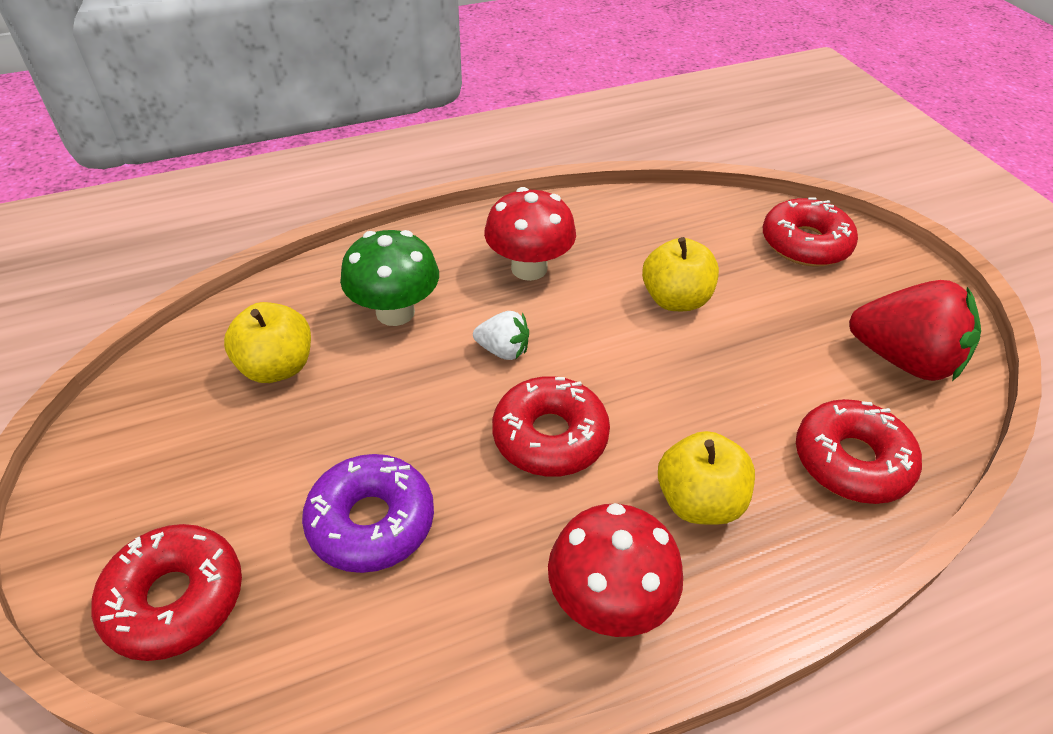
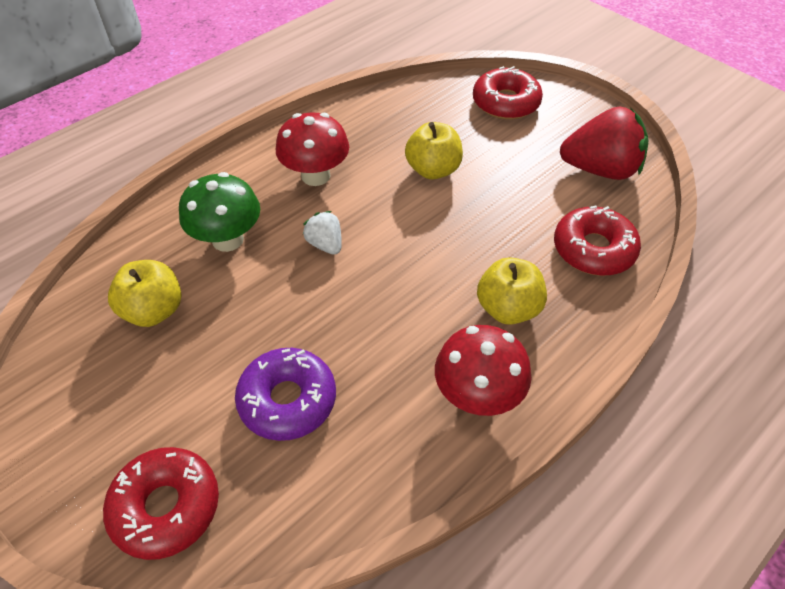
camera: 20 degrees left, 5 degrees up
(503, 350) = (325, 244): white strawberry -> white strawberry turned 120 degrees counterclockwise
(550, 436) = (388, 297): red donut -> none

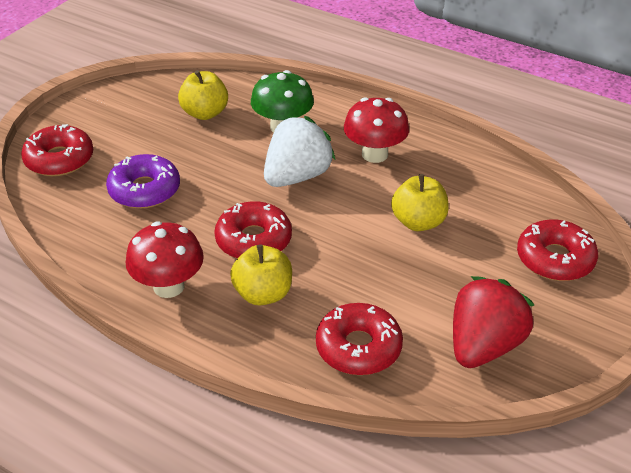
camera: 75 degrees right, 10 degrees down
(325, 244) = (297, 176): white strawberry -> white strawberry, size x1.99
(420, 302) = (253, 240): none -> red donut
(600, 170) = (484, 346): red strawberry -> red strawberry turned 135 degrees counterclockwise

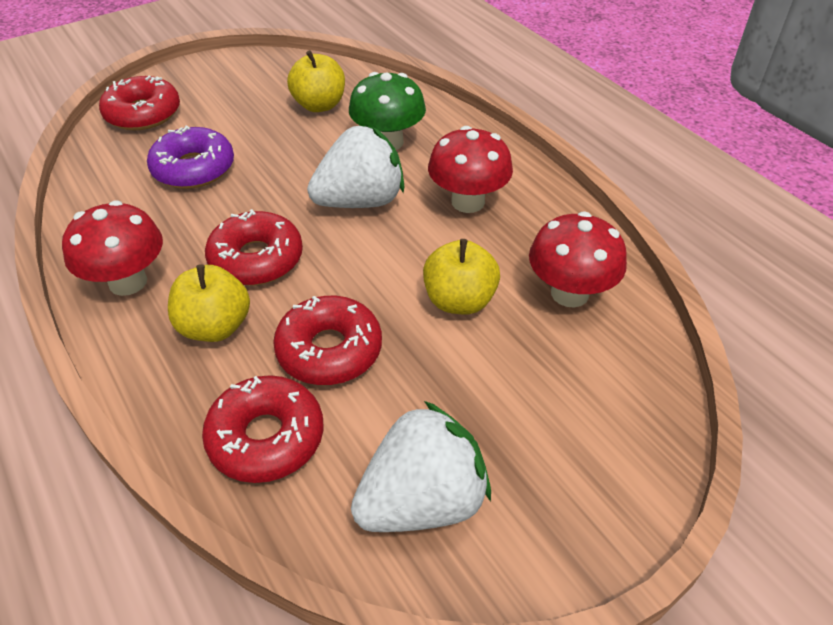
camera: 25 degrees right, 5 degrees up
(484, 346) = (422, 501): red strawberry -> white strawberry
(485, 195) = (569, 293): none -> red mushroom
(555, 259) = (605, 413): red donut -> red donut (329, 350)

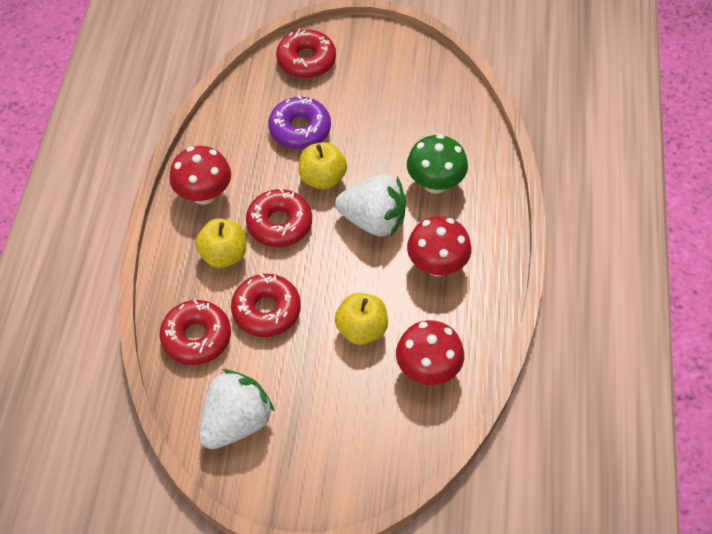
camera: 40 degrees right, 10 degrees up
(319, 105) = (421, 121): yellow apple -> yellow apple (322, 178)
(422, 501) = (236, 422): white strawberry -> white strawberry turned 60 degrees counterclockwise

